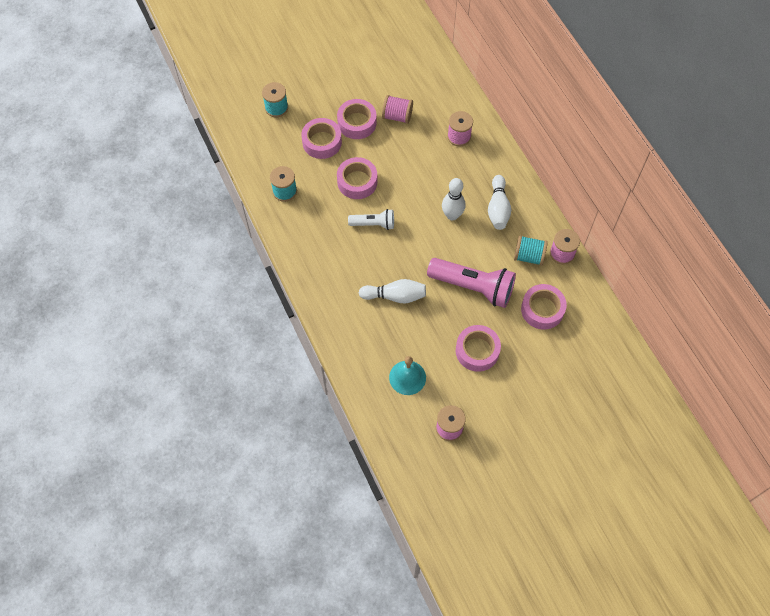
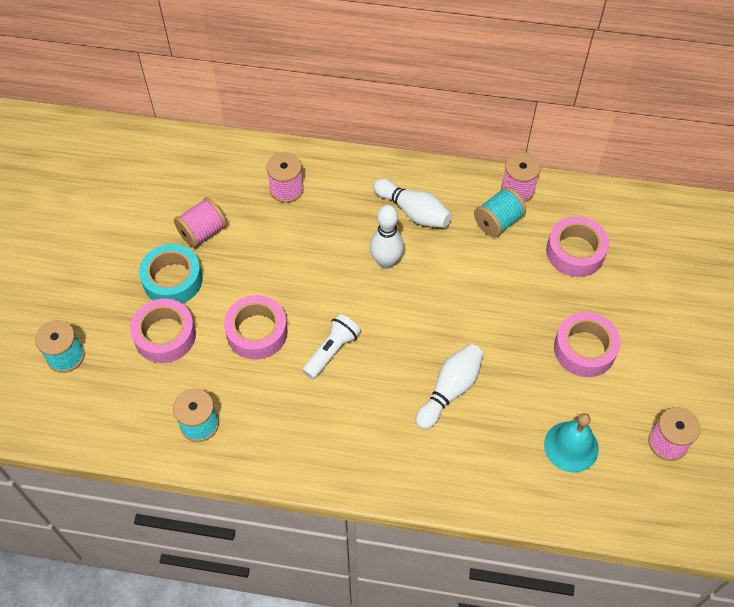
camera: 55 degrees left, 5 degrees down
(357, 123) = (172, 280): pink tape -> turquoise tape
(473, 287) = (497, 301): pink flashlight -> none

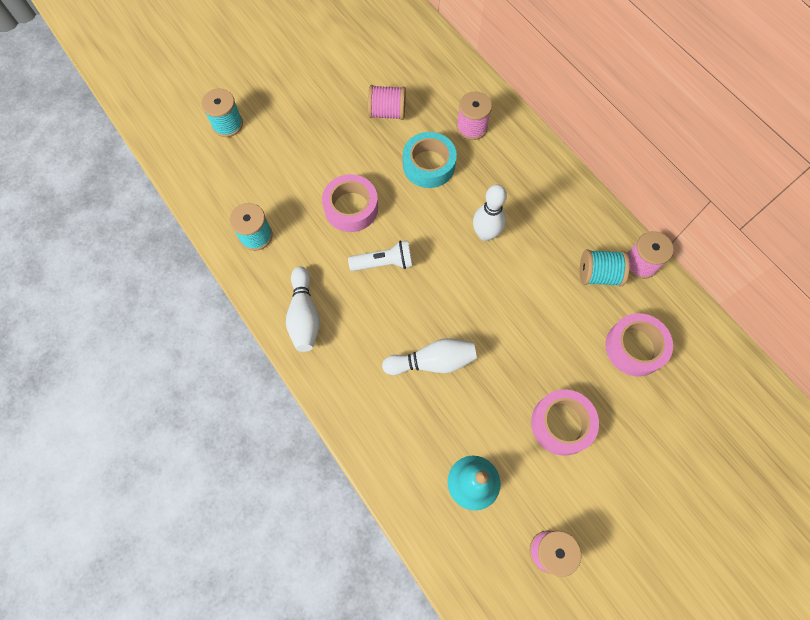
camera: 45 degrees right, 10 degrees up
(165, 335) = (295, 161): pink tape -> none
(172, 280) = (336, 129): turquoise tape -> turquoise tape (429, 165)
(413, 212) = (543, 215): white bowling pin -> white bowling pin (304, 315)

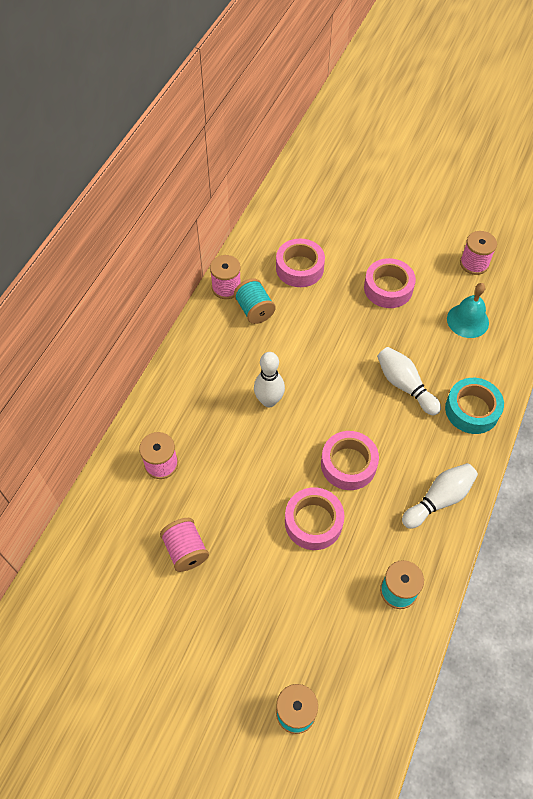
camera: 120 degrees left, 10 degrees down
(384, 263) = (348, 464): white flashlight -> pink tape
(429, 165) = (226, 479): turquoise tape -> turquoise tape (472, 410)

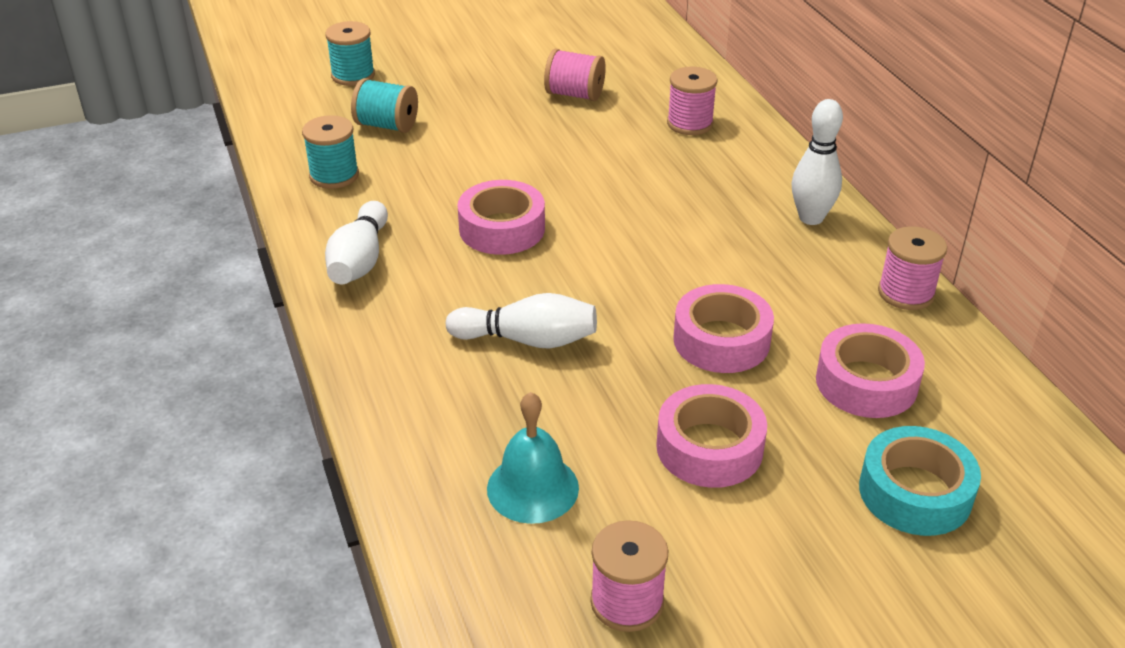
camera: 135 degrees right, 20 degrees down
(254, 310) = (831, 293): turquoise spool -> turquoise spool (387, 125)
(269, 401) = (667, 225): white bowling pin -> white bowling pin (811, 218)
(313, 522) = (481, 170): pink tape -> pink tape (721, 340)
(472, 410) = (405, 371): turquoise tape -> turquoise tape (915, 492)

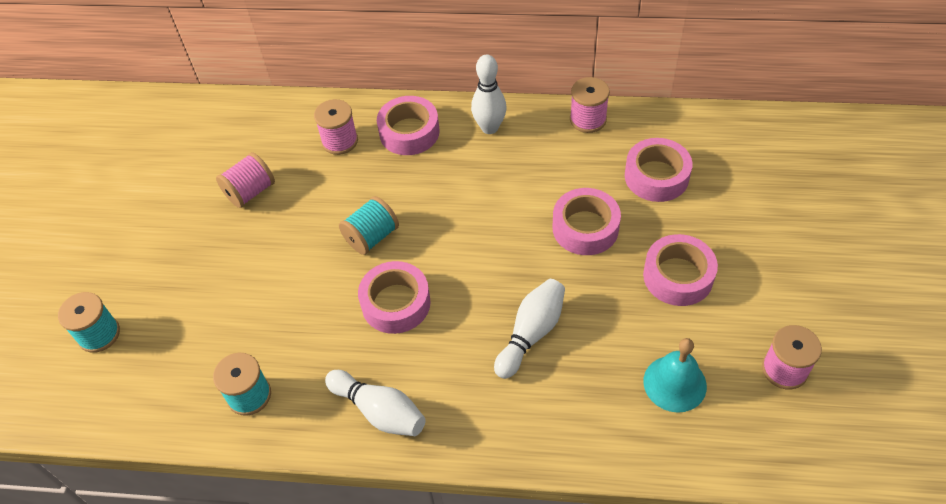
camera: 60 degrees left, 15 degrees up
(387, 125) = (200, 333): turquoise spool -> turquoise spool (371, 237)
(746, 163) = (409, 132): none -> pink tape
(915, 492) = (751, 198): turquoise tape -> none

